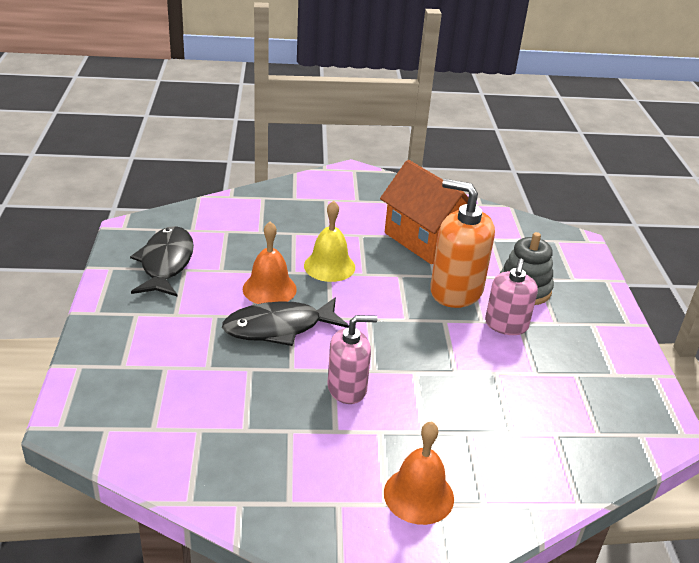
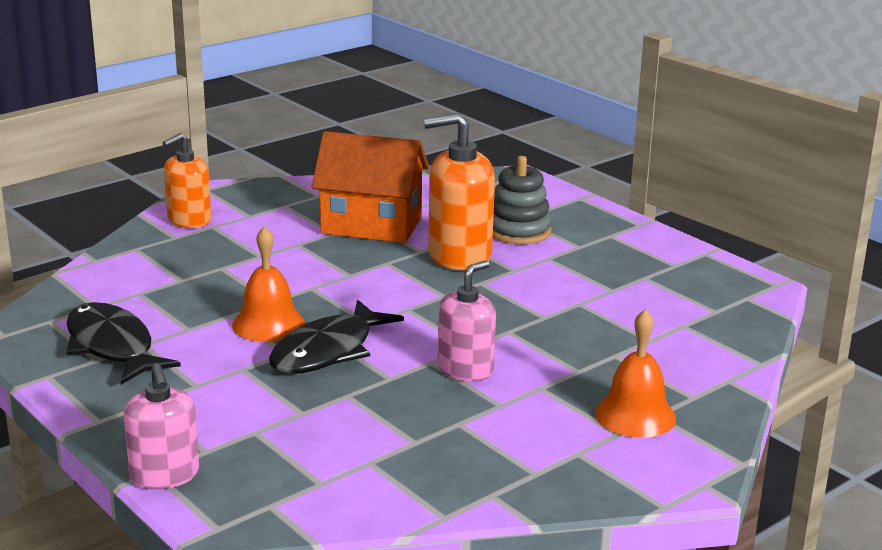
camera: 35 degrees left, 10 degrees down
(317, 189) = (189, 220): none -> orange soap dispenser
(329, 266) = (304, 282): yellow bell -> none
(506, 325) = (540, 264): pink soap dispenser -> pink soap dispenser (164, 475)

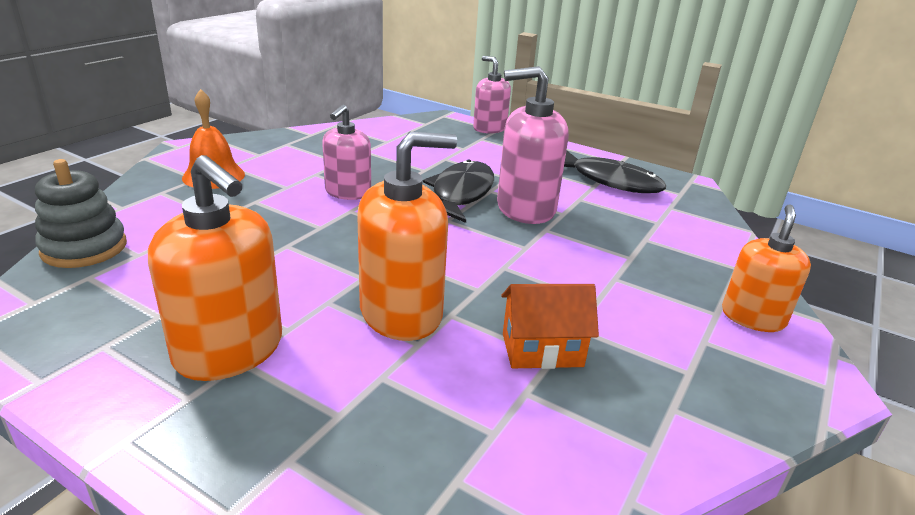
camera: 160 degrees right, 5 degrees up
(268, 324) = (525, 209): orange bell -> pink soap dispenser
(371, 225) = (542, 350): orange house -> orange house, size x0.60
(518, 231) = (335, 378): grey stacking toy -> grey stacking toy (84, 248)
(587, 251) = (229, 350): none -> orange soap dispenser

